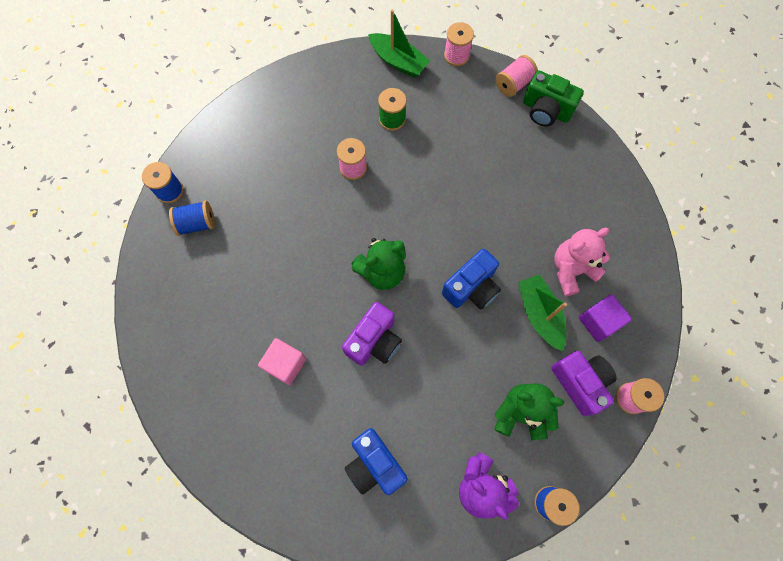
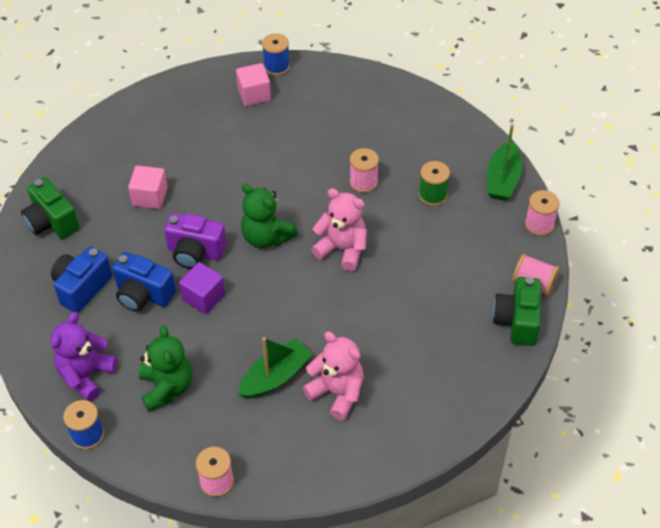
camera: 70 degrees right, 20 degrees down
(197, 223) = (254, 94): blue spool -> pink cube
(275, 475) = (51, 222): none -> green camera
(422, 212) = (342, 249): none -> pink teddy bear
(471, 288) = (280, 312): blue camera -> blue camera (143, 294)
(580, 382) = (216, 431): purple camera -> none
(598, 321) = (289, 432): purple cube -> purple cube (203, 297)

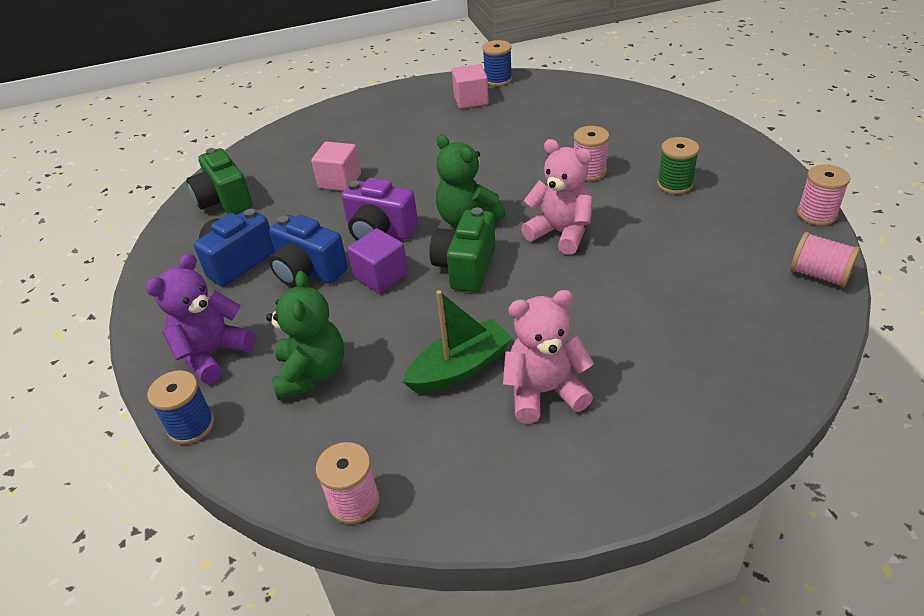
camera: 10 degrees right, 10 degrees down
(337, 393) = (544, 392): pink teddy bear -> pink teddy bear turned 60 degrees counterclockwise
(502, 179) = (761, 171): green boat -> none
(517, 321) = (802, 316): green camera -> green camera (466, 267)

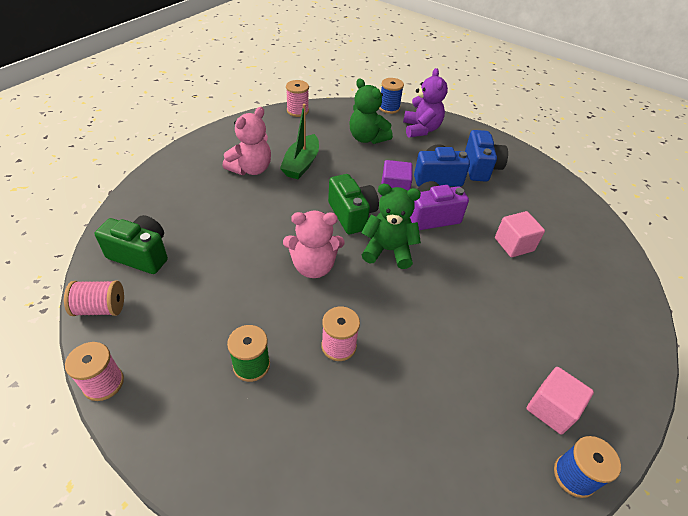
camera: 135 degrees right, 5 degrees up
(224, 201) = (555, 198): green camera -> green camera (141, 255)

